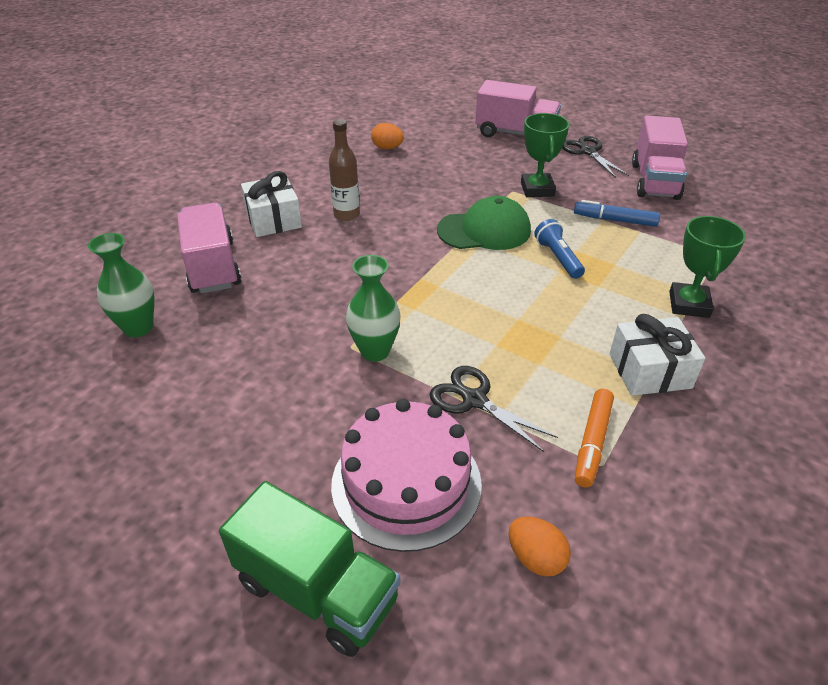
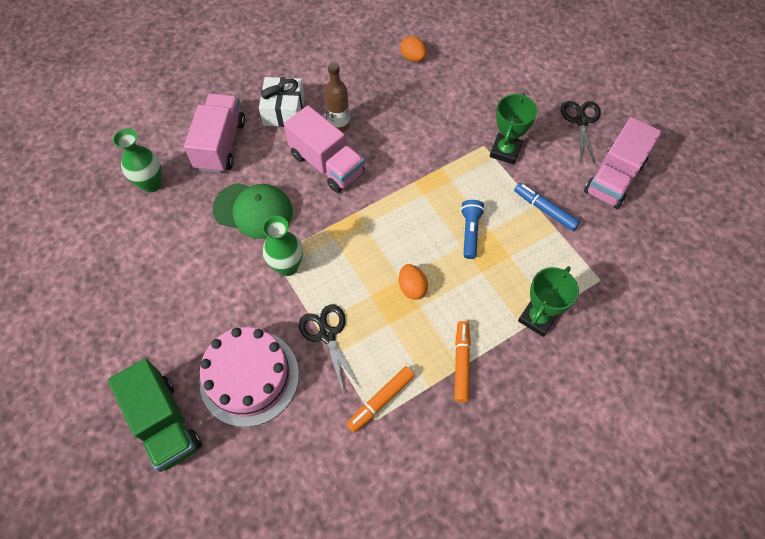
camera: 25 degrees right, 20 degrees up
(484, 230) = (432, 181): green cap -> green cap (253, 210)
(515, 133) = (532, 75): pink truck -> pink truck (327, 164)
(535, 558) = (292, 461): orange egg -> orange egg (412, 288)
(649, 370) = (461, 363): white gift -> orange marker

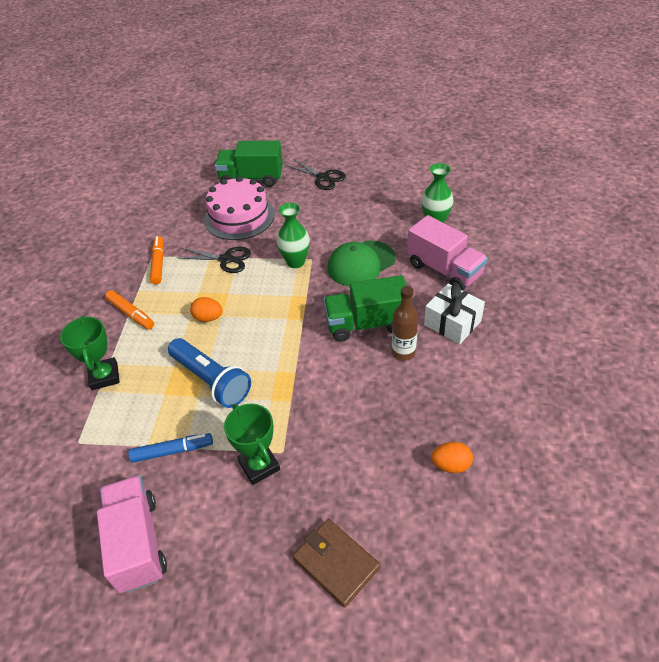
camera: 130 degrees right, 15 degrees down
(327, 164) = (366, 324): pink truck -> green truck
(470, 232) = (211, 381): blue flashlight -> blue flashlight, size x1.66
(523, 77) = (336, 563): none -> brown wallet
(581, 121) = (225, 574): black scissors -> black scissors (323, 178)

